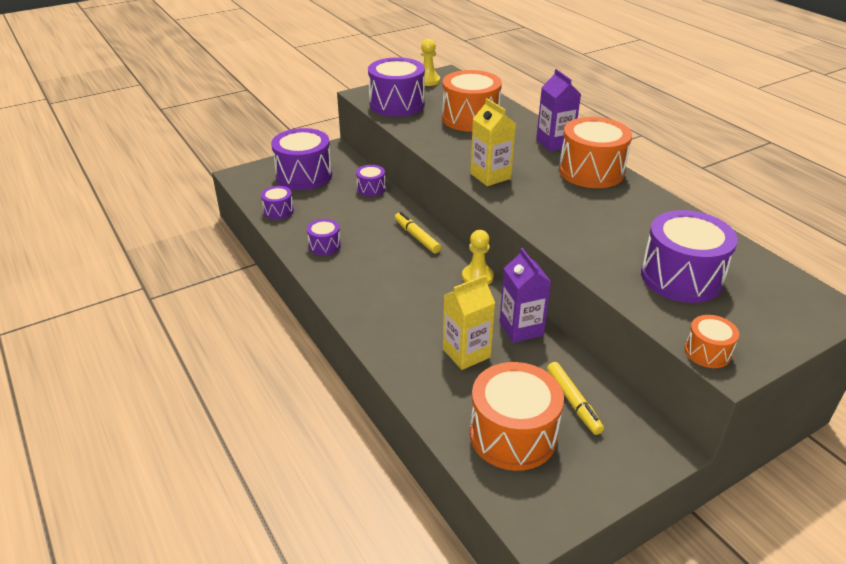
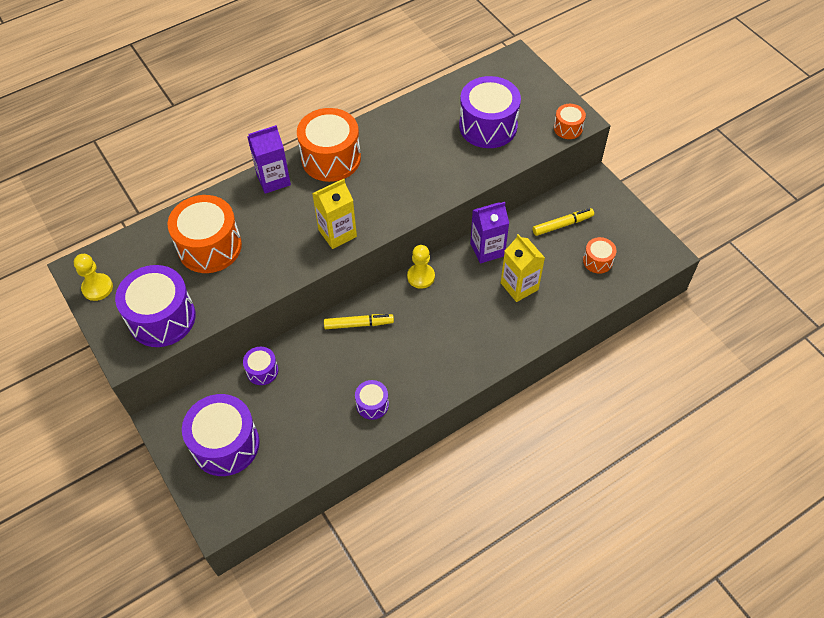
camera: 90 degrees left, 20 degrees up
(278, 211) = (304, 460): purple drum -> none
(417, 237) = (358, 324): yellow marker -> yellow marker turned 150 degrees counterclockwise
(513, 435) = (597, 261): orange drum -> orange drum, size x0.50

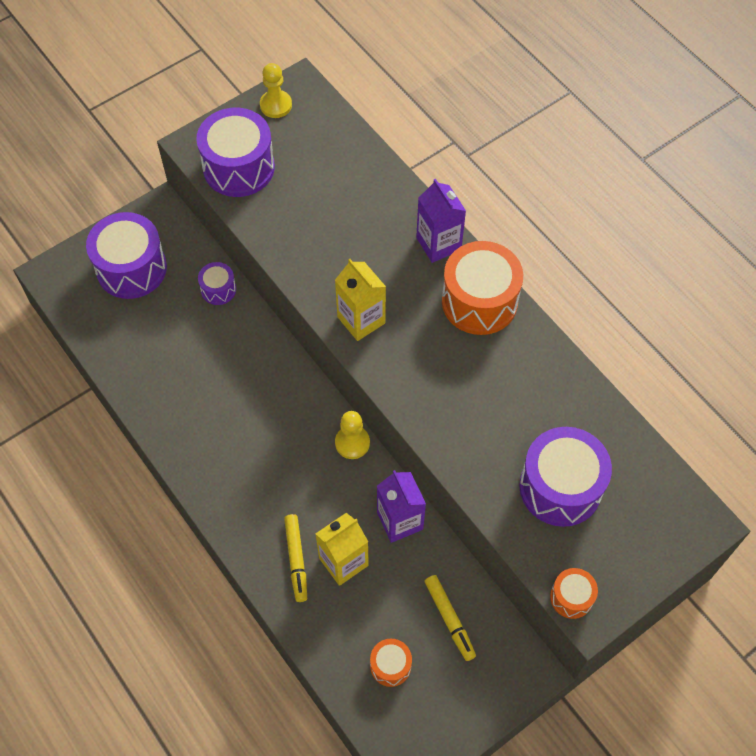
camera: 85 degrees right, 5 degrees up
(209, 247) = (334, 195): orange drum -> none
(358, 324) = (281, 379): yellow marker -> yellow marker (296, 559)
(372, 404) = (175, 402): purple drum -> none

